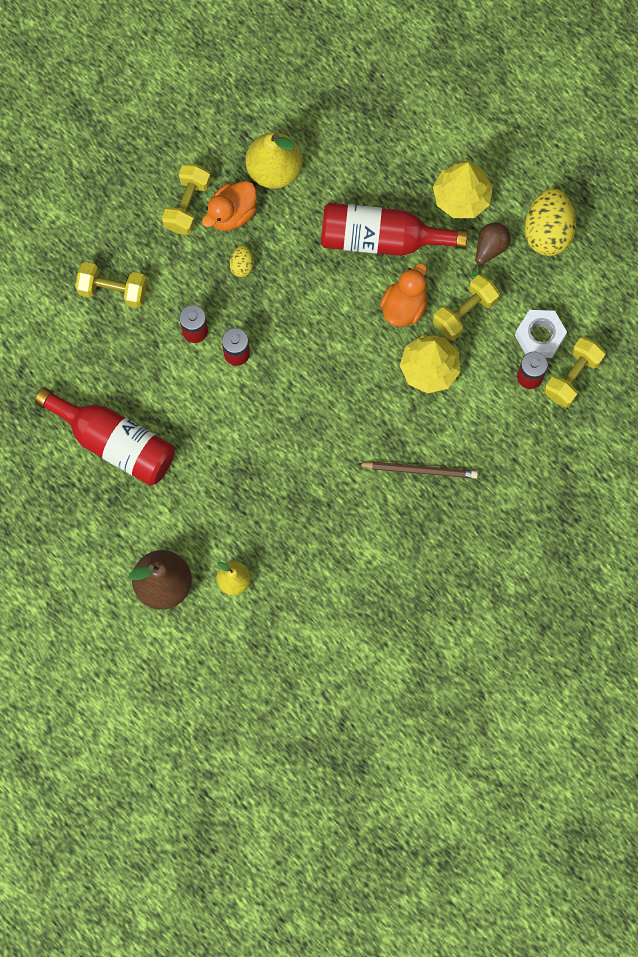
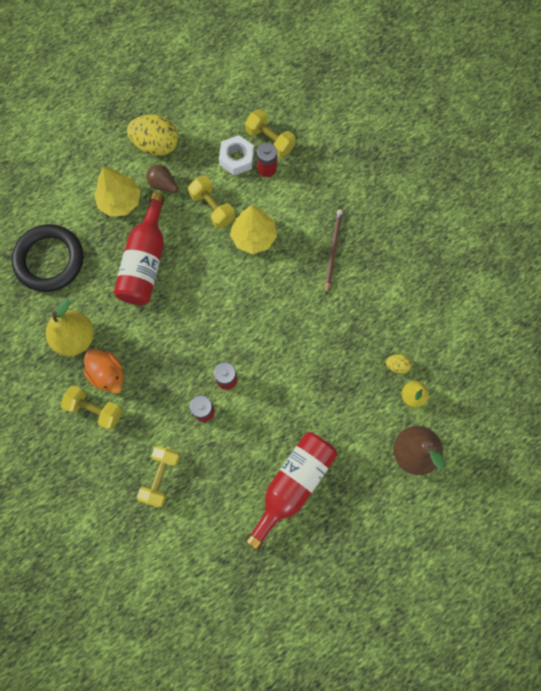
camera: 85 degrees left, 0 degrees up
(242, 265) = (153, 369): yellow egg -> yellow egg (397, 365)
(372, 124) = (49, 260): none -> black ring
(404, 306) = (202, 250): orange duck -> none

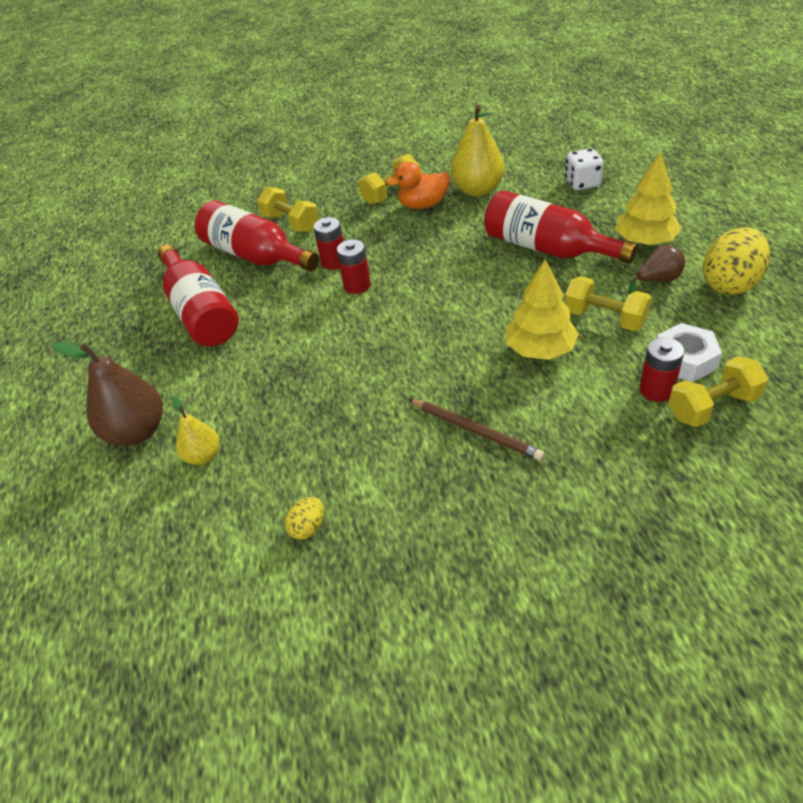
camera: 120 degrees right, 30 degrees down
(49, 260) = (582, 183): black ring -> white dice
(212, 207) = (604, 318): yellow dumbbell -> yellow dumbbell turned 45 degrees clockwise
(214, 482) = (255, 256): none -> red bottle
(397, 365) = (256, 452): yellow egg -> yellow egg (308, 527)

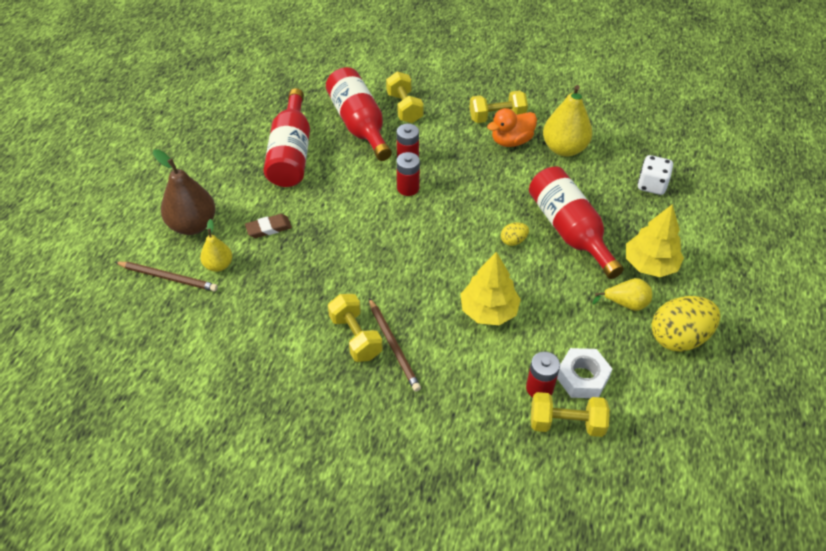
camera: 25 degrees right, 5 degrees up
(147, 501) = (168, 277): none -> brown pencil
(234, 391) = (268, 228): none -> brown eraser
(308, 527) = (243, 350): yellow egg -> yellow egg (513, 241)
(423, 205) = (511, 141): orange duck -> orange duck turned 45 degrees counterclockwise
(604, 318) = (556, 312): yellow dumbbell -> yellow dumbbell (355, 337)
(657, 280) = (625, 303): brown pear -> yellow pear

